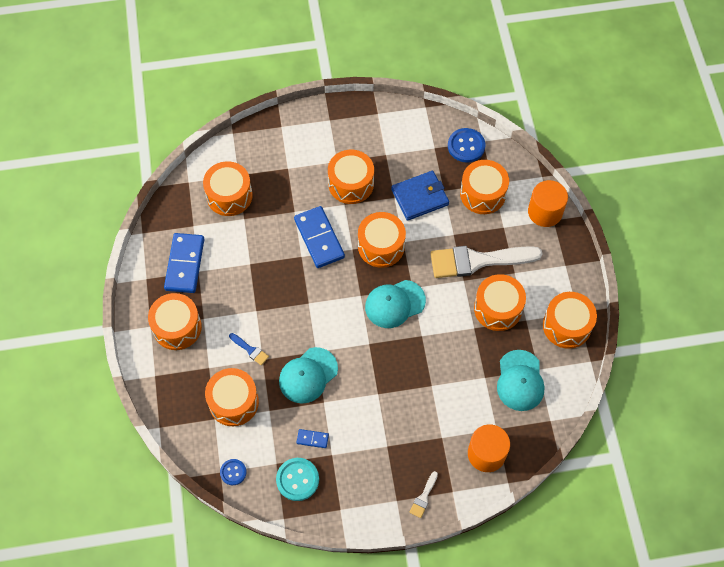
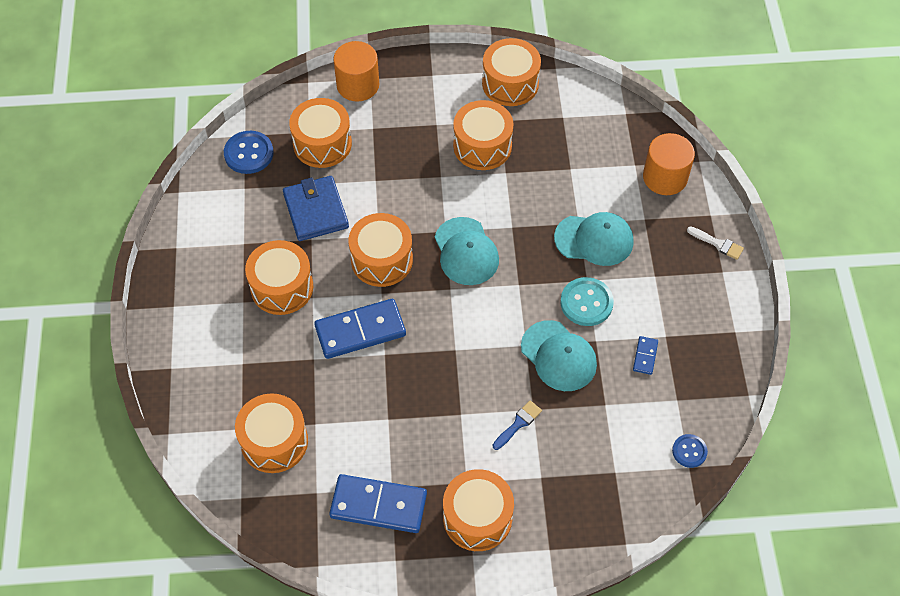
camera: 85 degrees left, 5 degrees down
(233, 402) = (592, 447): orange drum -> none
(297, 479) = (698, 376): turquoise button -> turquoise button (586, 303)
(478, 261) = (416, 159): white brush -> none
(520, 381) = (576, 135): turquoise cap -> turquoise cap (594, 240)

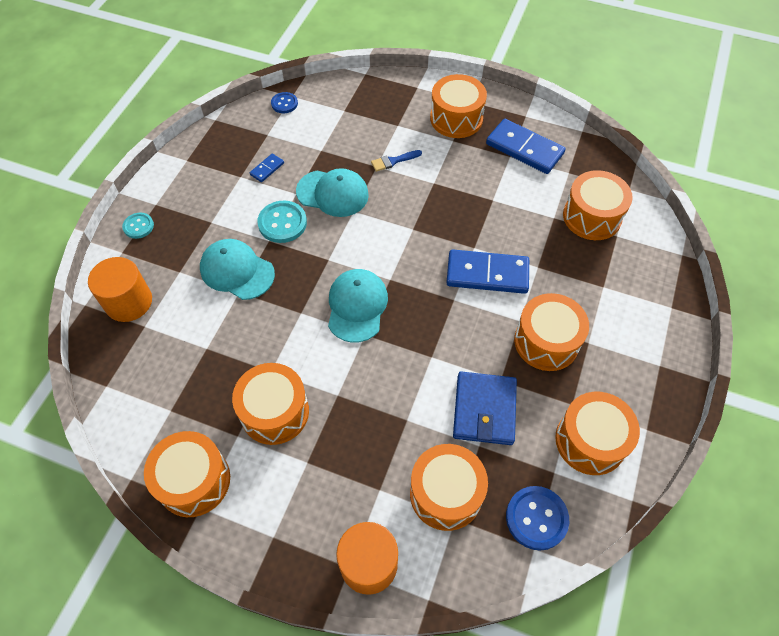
camera: 155 degrees left, 0 degrees up
(382, 260) = (439, 330): orange drum -> orange drum (590, 441)
(558, 356) = (332, 193): turquoise cap -> turquoise cap turned 120 degrees clockwise
(718, 244) = (138, 226): white brush -> turquoise button

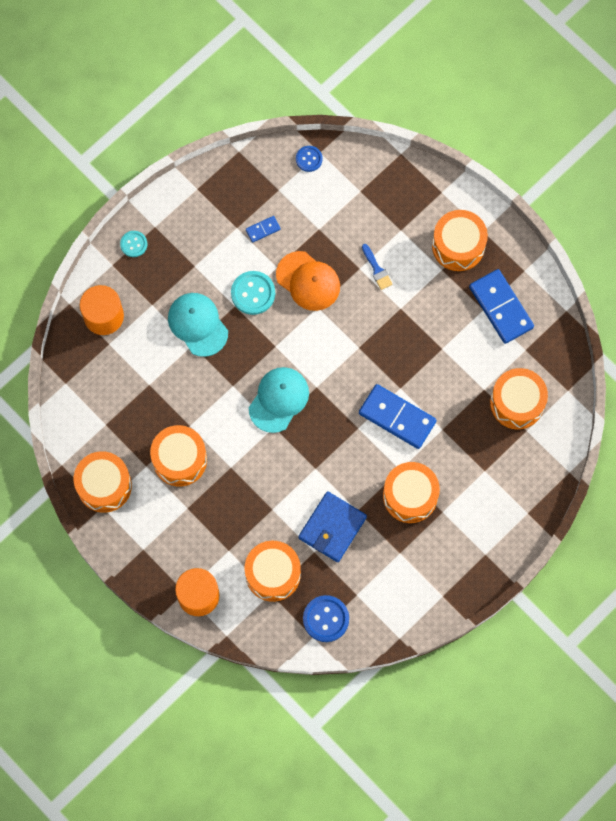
camera: 25 degrees right, 15 degrees up
(332, 193) = (308, 281): turquoise cap -> orange cap
(393, 161) = (377, 269): blue brush -> blue brush turned 120 degrees counterclockwise
(590, 441) = (396, 585): orange drum -> none

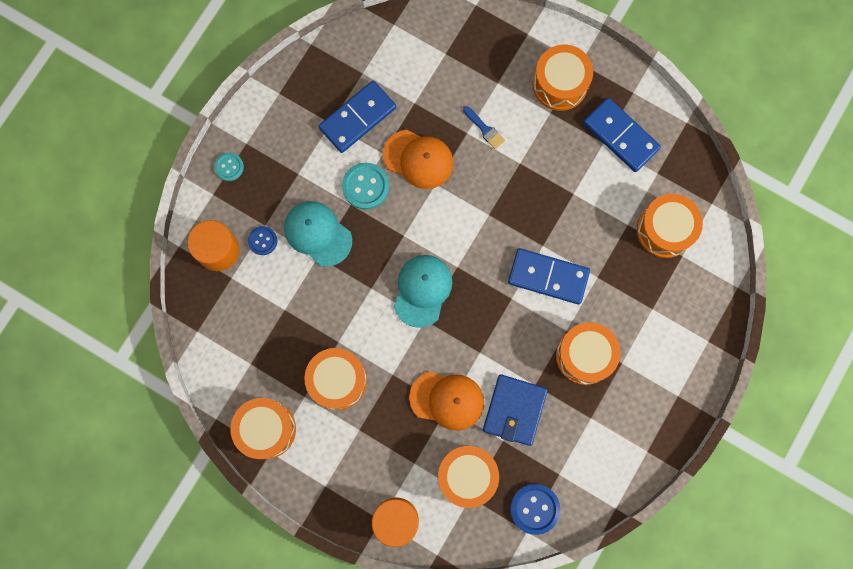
camera: 15 degrees left, 5 degrees up
(263, 229) = (358, 118): blue domino -> blue domino, size x2.19
(274, 502) = (447, 400): none -> orange cap
(309, 159) = (384, 34): blue button -> blue button (262, 241)

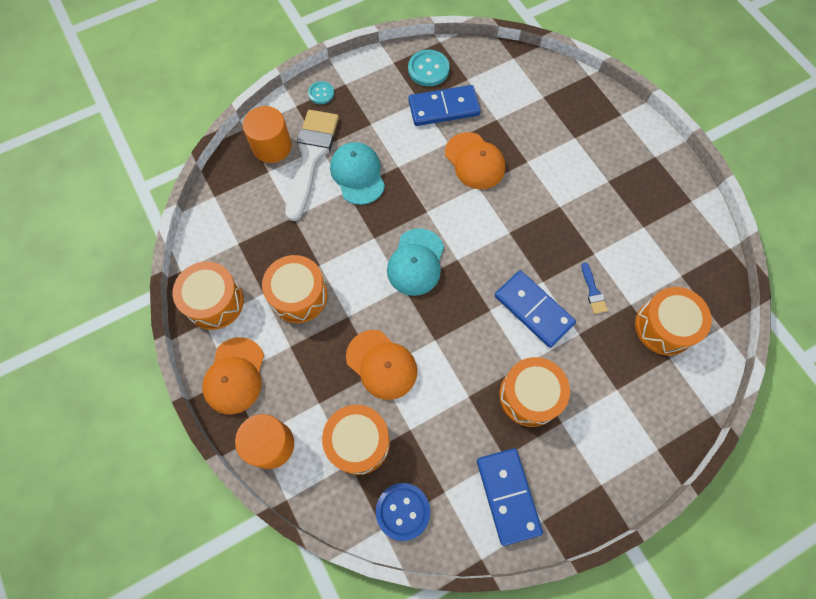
camera: 30 degrees right, 10 degrees down
(262, 241) = (311, 157): blue button -> white brush
(328, 482) = (235, 376): none -> orange cap
(365, 186) = (419, 159): turquoise button -> turquoise button (428, 69)
(422, 290) = (416, 262): turquoise cap -> turquoise cap turned 150 degrees clockwise
(485, 129) = (544, 166): blue brush -> blue brush (593, 291)
(514, 410) = (437, 408): blue wallet -> none
(560, 84) = (628, 164): orange drum -> none
(620, 136) = (662, 229): blue domino -> blue domino (508, 495)

